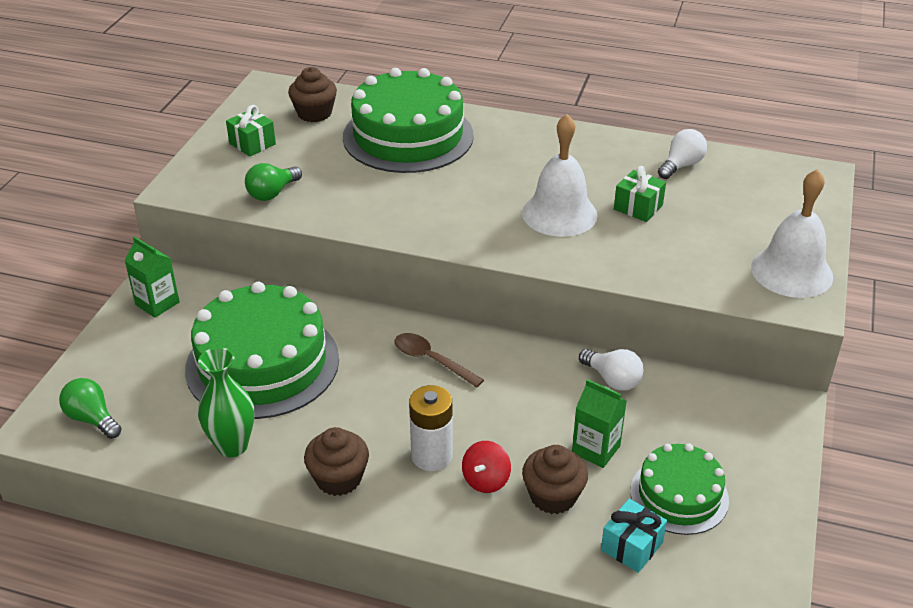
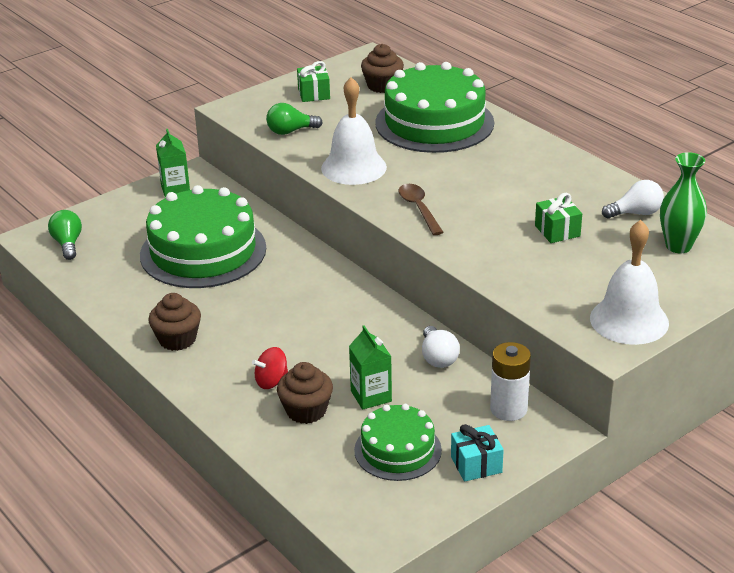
camera: 35 degrees right, 5 degrees down
(232, 446) = (133, 293): green vase -> green vase (678, 246)
(431, 360) = (318, 293): brown spoon -> brown spoon (419, 209)
(431, 456) = (252, 351): white battery -> white battery (508, 409)
(559, 214) = (486, 214): white bell -> white bell (353, 167)
(631, 546) = (325, 464): turquoise gift -> turquoise gift (476, 464)

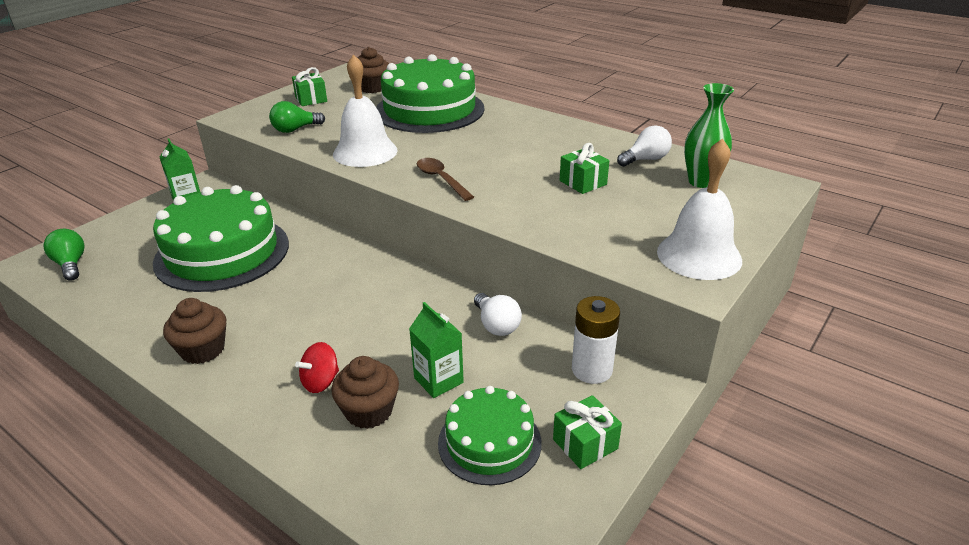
camera: 15 degrees left, 0 degrees up
(476, 464) = (585, 444): turquoise gift -> green gift

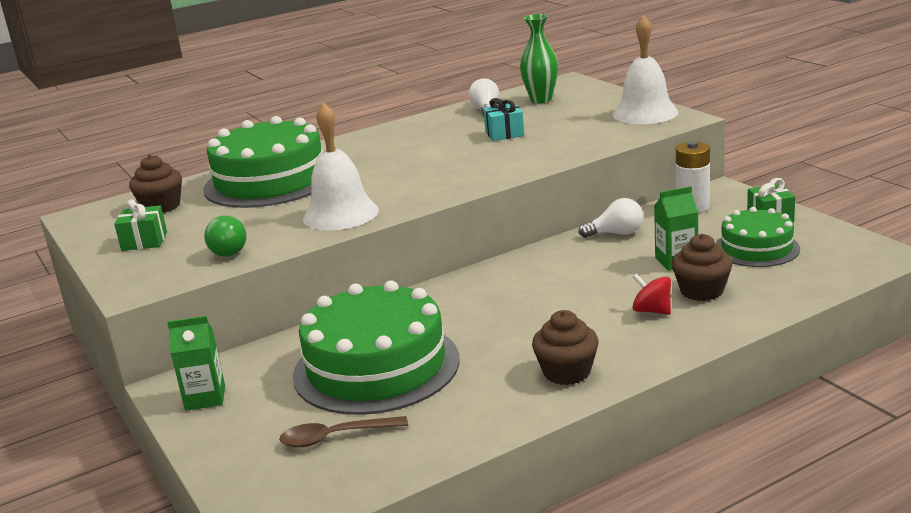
camera: 65 degrees left, 10 degrees down
(71, 264) = (303, 482): green light bulb -> none
(321, 382) = (652, 311): red spinning top -> red spinning top turned 150 degrees clockwise
(441, 179) = (443, 183): brown spoon -> brown spoon (335, 437)
(583, 182) = (504, 134): green gift -> turquoise gift

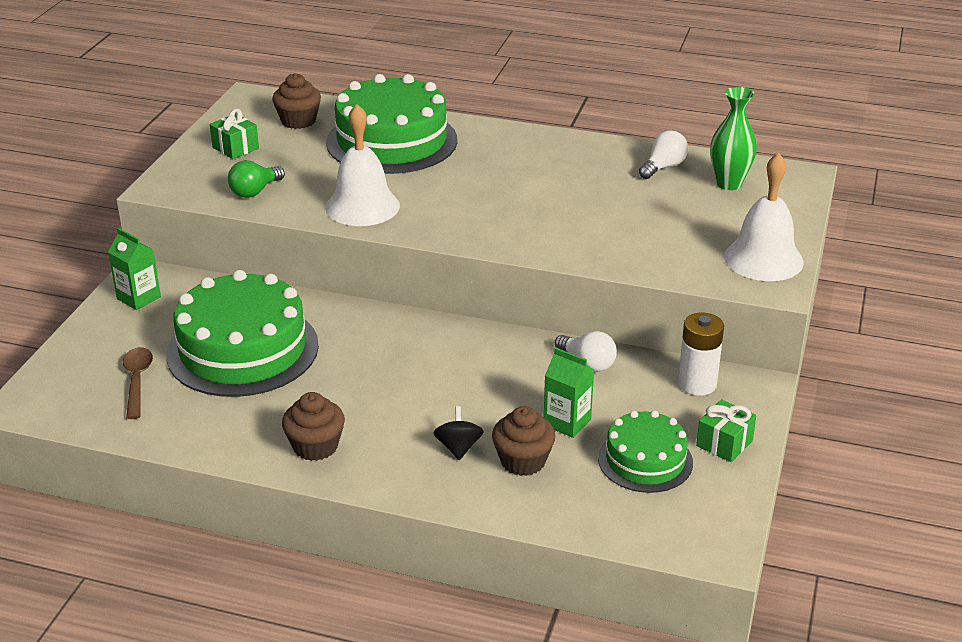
camera: 45 degrees right, 10 degrees up
(335, 437) = (137, 381): brown spoon -> brown spoon turned 45 degrees clockwise
(504, 134) = (617, 204): turquoise gift -> none
(652, 311) = (458, 447): red spinning top -> black spinning top

